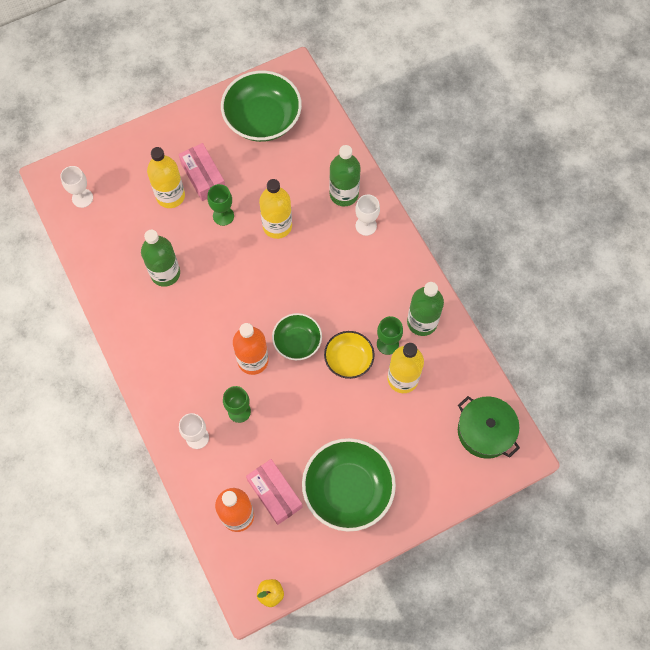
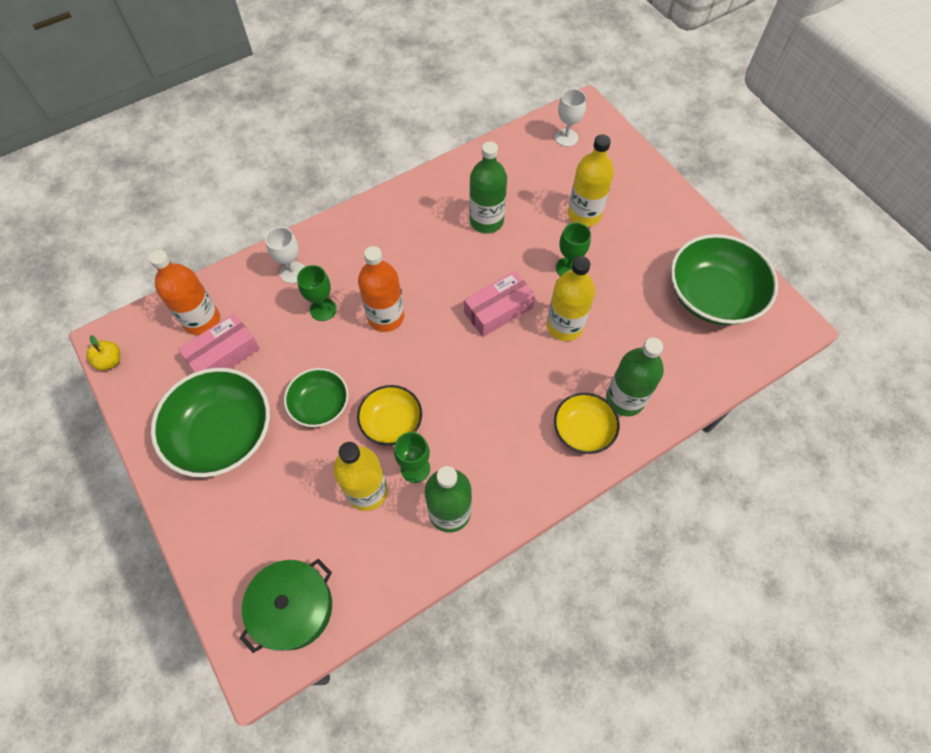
camera: 85 degrees right, 5 degrees down
(203, 176) = (616, 242): pink box -> pink box (498, 310)
(297, 342) = (412, 362): green bowl -> green bowl (320, 405)
(366, 226) = (583, 430): white goblet -> yellow bowl

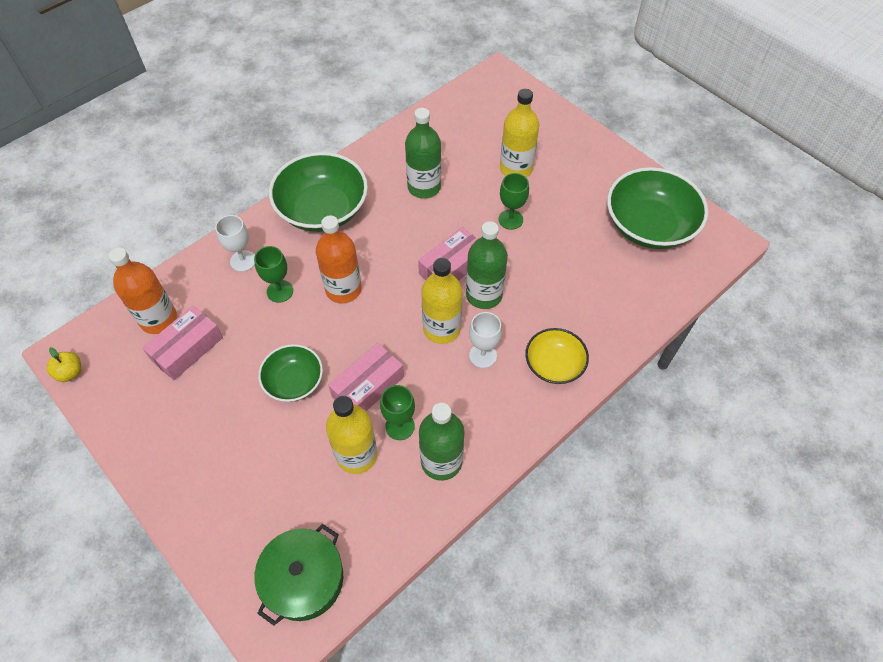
camera: 10 degrees left, 5 degrees down
(223, 434) = (200, 424): green bowl -> green bowl (322, 209)
(391, 422) = (368, 386): yellow bowl -> pink box
(564, 326) = (517, 272): yellow bottle -> yellow bottle (441, 329)
(566, 138) = (485, 102): white goblet -> white goblet (483, 355)
(625, 399) = (587, 330): green bottle -> green bottle (484, 295)

